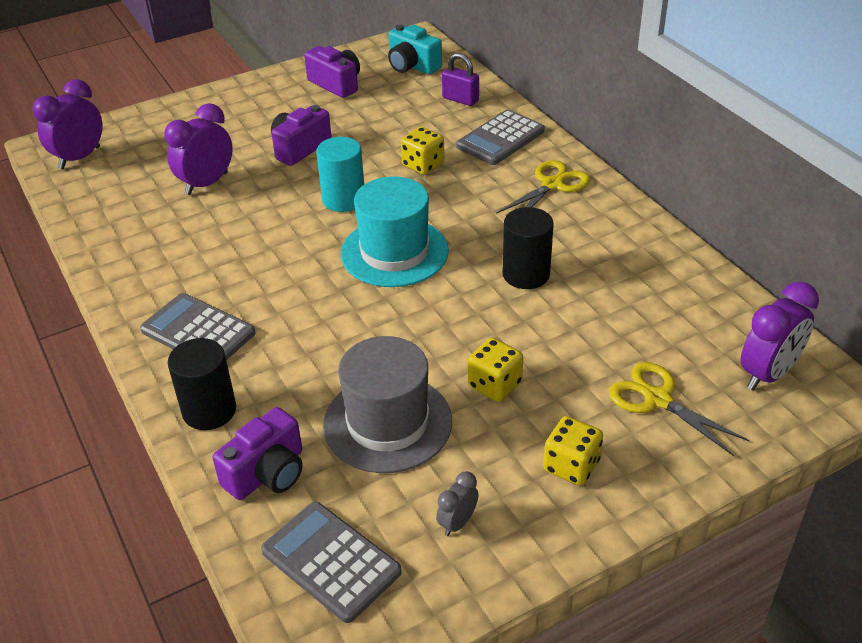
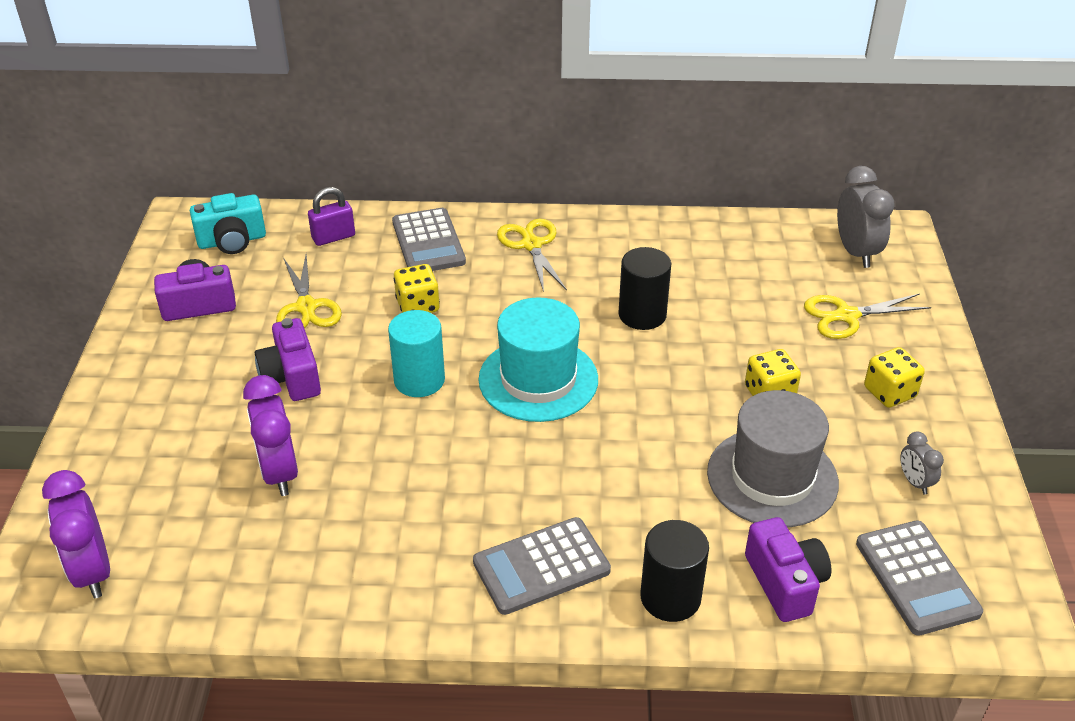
camera: 60 degrees left, 0 degrees up
(331, 562) = (917, 578): grey calculator -> grey calculator turned 90 degrees counterclockwise
(374, 122) = (306, 307): none -> yellow scissors
(768, 374) = (856, 252): purple clock -> grey clock

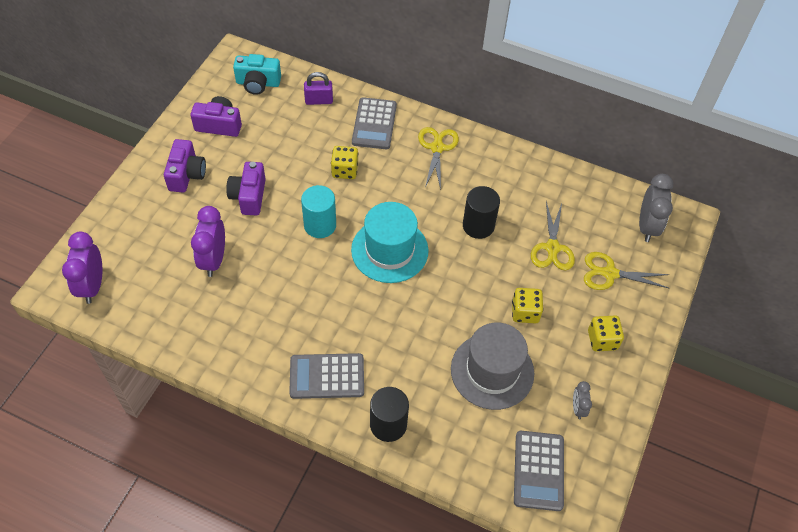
camera: 20 degrees right, 15 degrees up
(306, 307) = (279, 148): yellow scissors -> yellow scissors (552, 248)
(785, 583) = (459, 442): purple camera -> purple camera (186, 174)

